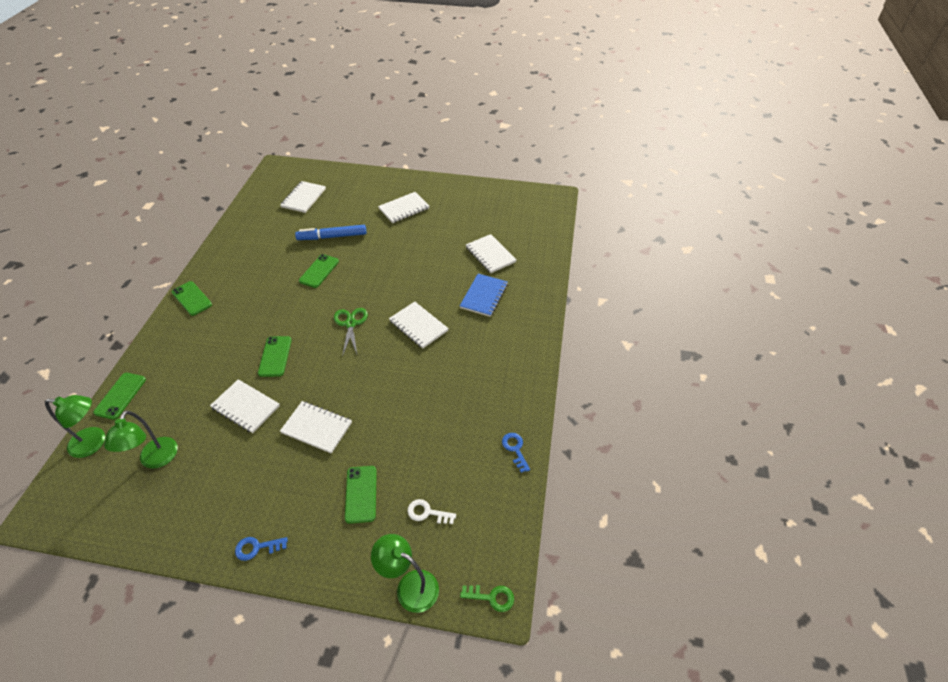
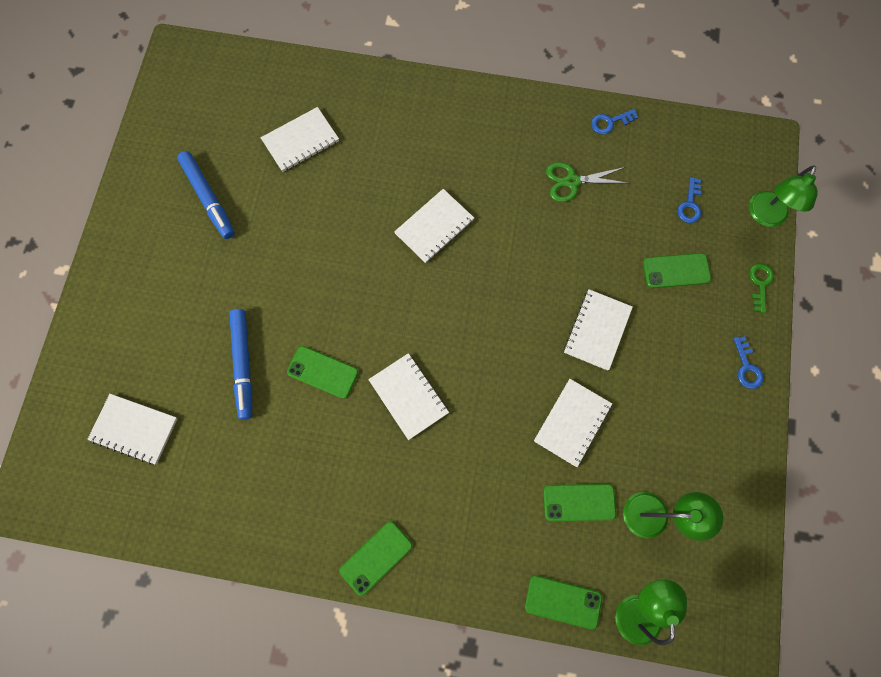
camera: 90 degrees left, 25 degrees up
(275, 356) = (489, 403): green phone -> green phone (579, 502)
(350, 324) = (430, 313): green scissors -> green scissors (572, 181)
(404, 209) = (183, 262): white notebook -> white notebook (408, 396)
(427, 512) = (690, 204): white key -> blue key
(447, 216) = (208, 198): none -> blue marker
(484, 296) = (381, 150): blue notebook -> none
(491, 597) = (764, 147): green key -> green key (760, 284)

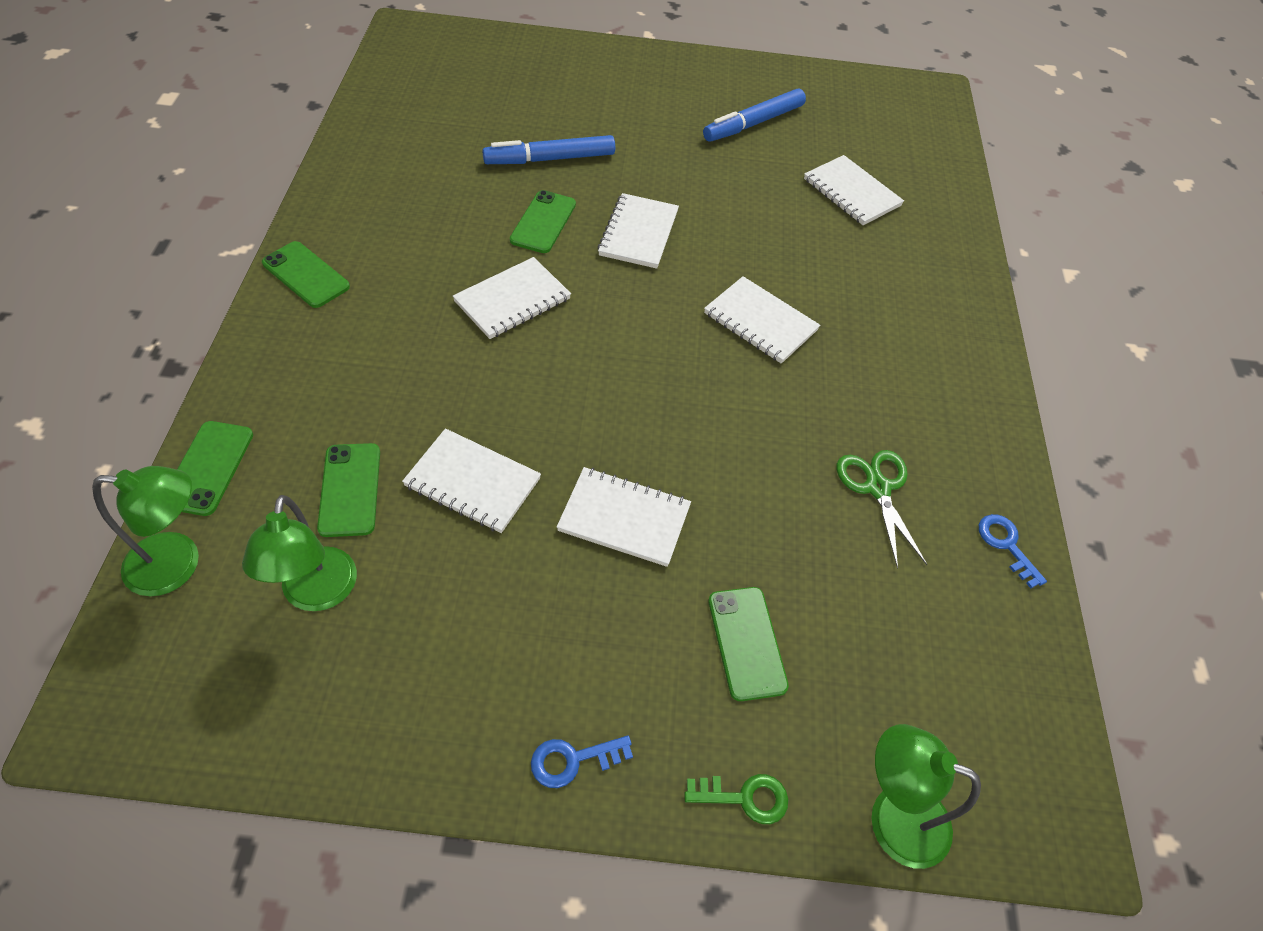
camera: 80 degrees right, 20 degrees down
(134, 429) = (475, 88): white notebook -> white notebook (638, 233)
(690, 204) = (883, 672): blue key -> none

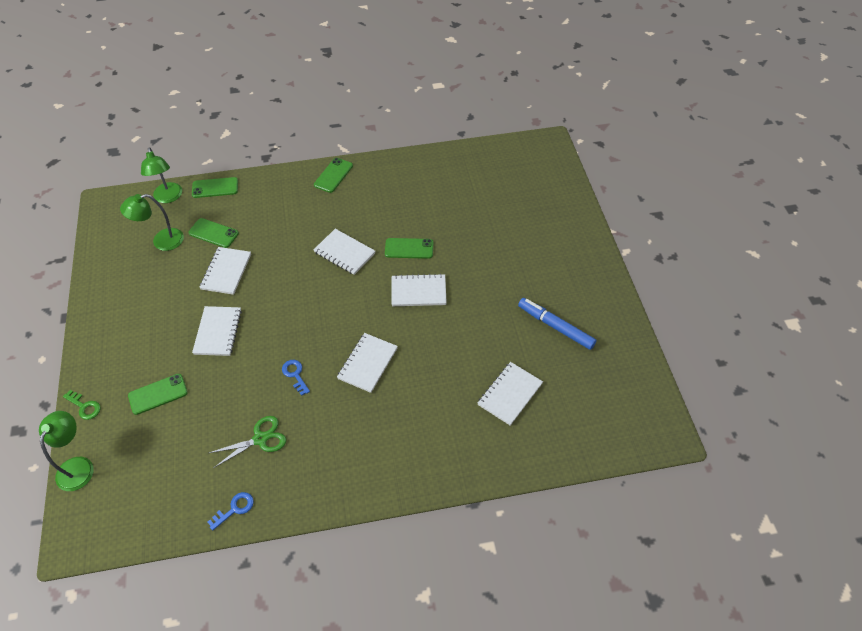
camera: 80 degrees right, 0 degrees up
(350, 489) = (213, 233): green phone -> green phone turned 45 degrees clockwise
(550, 159) = (464, 237): blue marker -> none
(573, 760) = (97, 343): blue key -> blue key (295, 375)
(744, 797) = (84, 406): green key -> green key turned 45 degrees counterclockwise

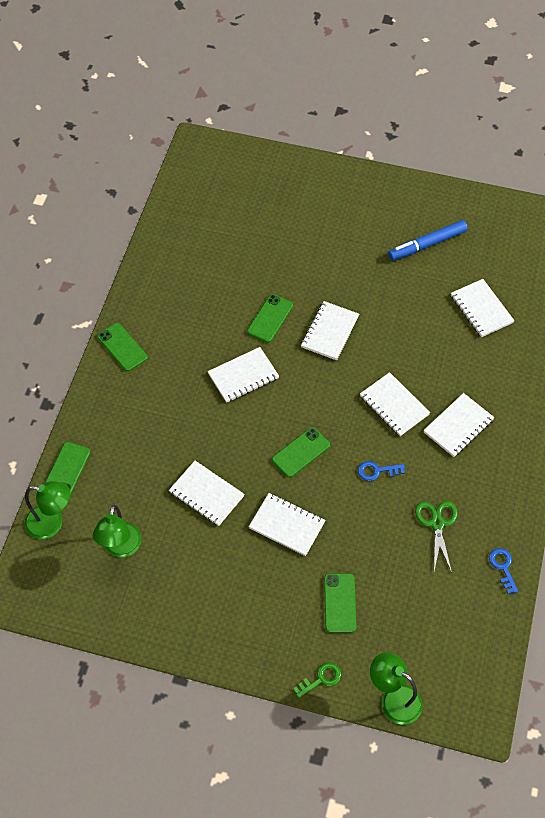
camera: 65 degrees left, 5 degrees up
(213, 233) = (140, 491): green phone -> green phone (300, 452)
(370, 420) = (458, 426): none -> white notebook

